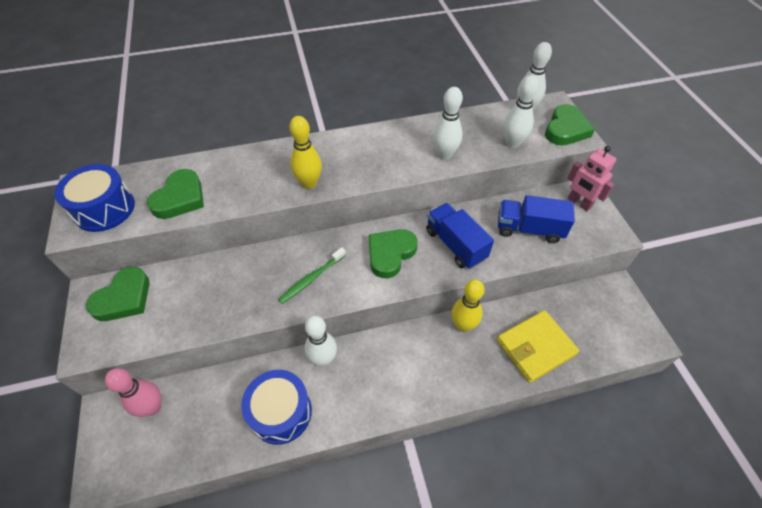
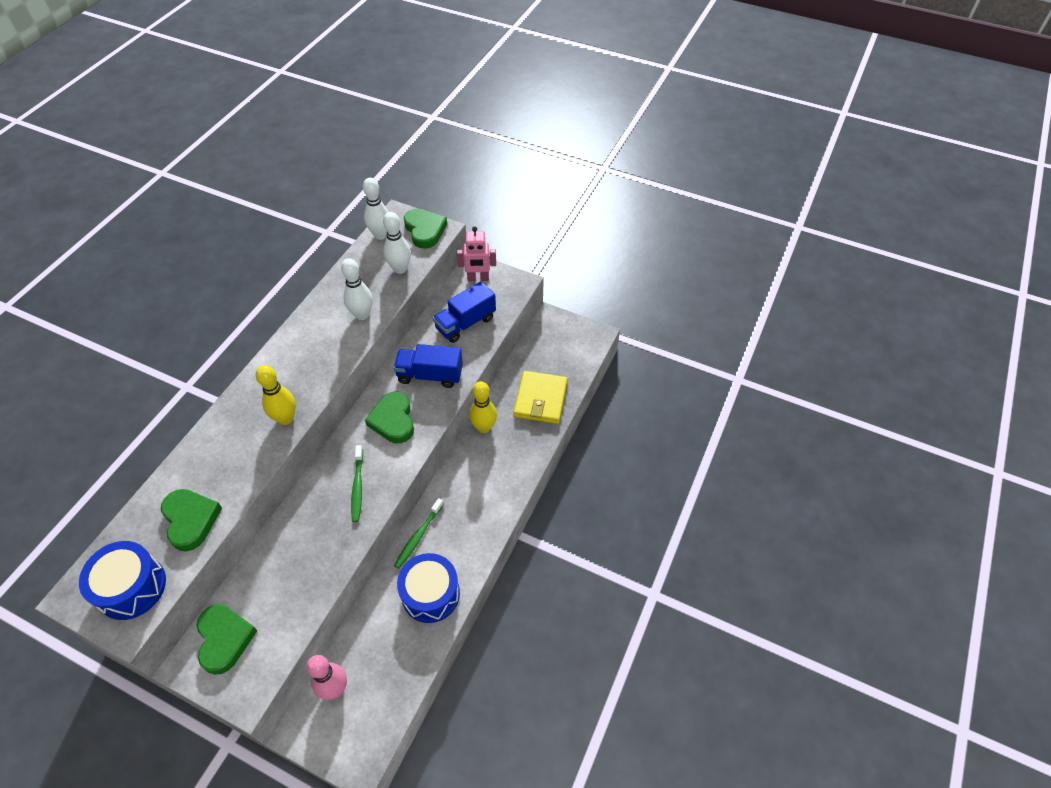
camera: 50 degrees left, 0 degrees up
(323, 359) = (418, 536): white bowling pin -> green toothbrush

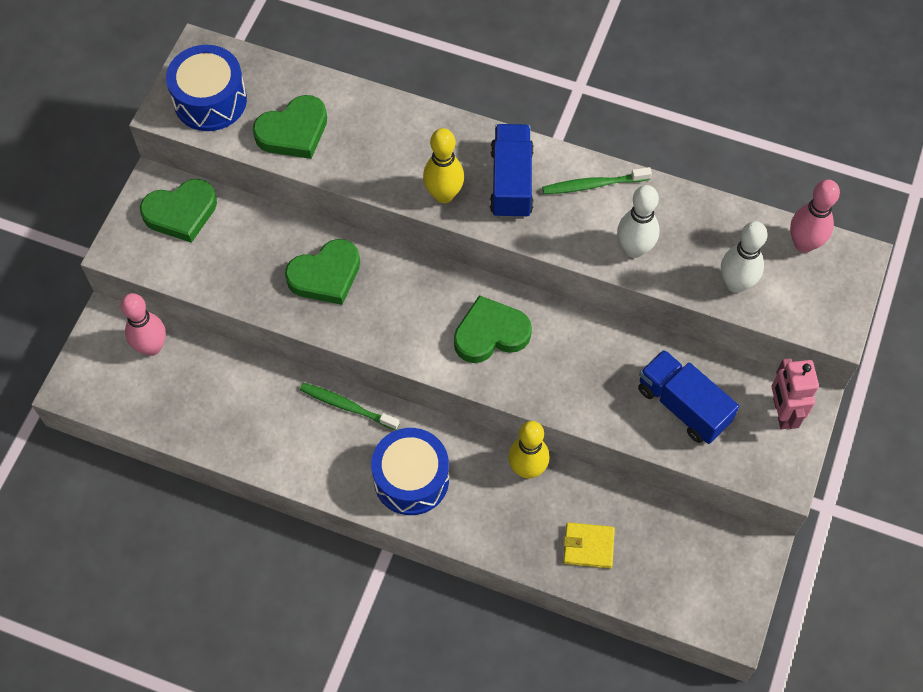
camera: 85 degrees right, 10 degrees up
(357, 487) = (382, 309): green toothbrush -> green toothbrush (593, 185)
(380, 235) = (804, 244): white bowling pin -> pink bowling pin
(425, 230) = (828, 305): green heart -> green heart (325, 275)
(430, 375) = (575, 369): blue truck -> blue truck (511, 182)
(430, 594) = (268, 433): blue drum -> blue drum (411, 479)
(540, 399) = (588, 546): yellow wallet -> yellow wallet, size x0.58

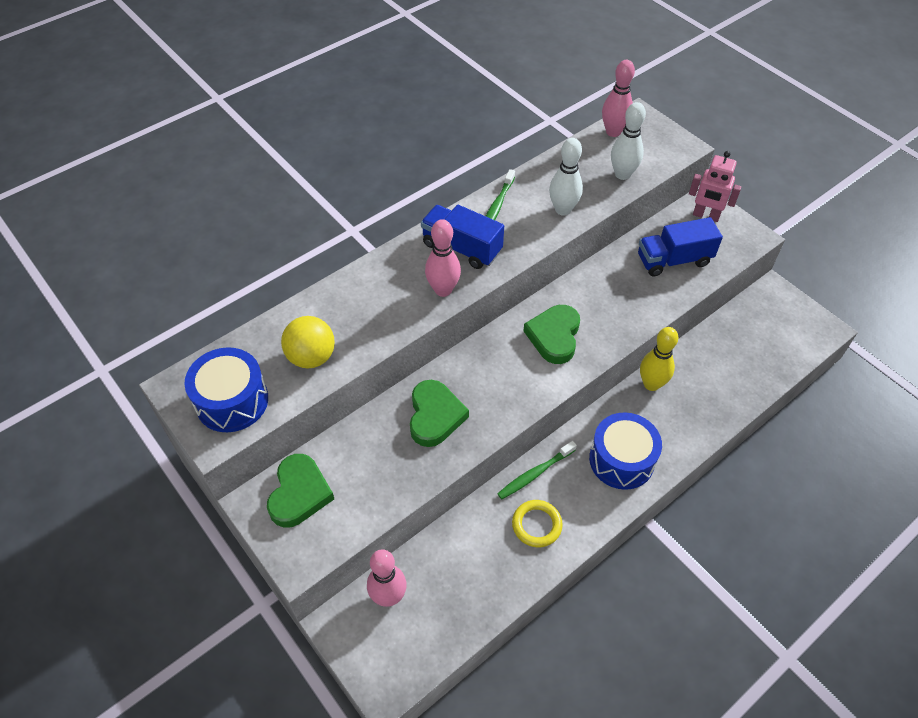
camera: 60 degrees left, 10 degrees down
(291, 434) = (536, 525): none -> yellow ring
(293, 132) = (311, 357): green heart -> yellow ball
(444, 194) = (443, 290): yellow bowling pin -> pink bowling pin
(588, 546) = (730, 377): yellow wallet -> none

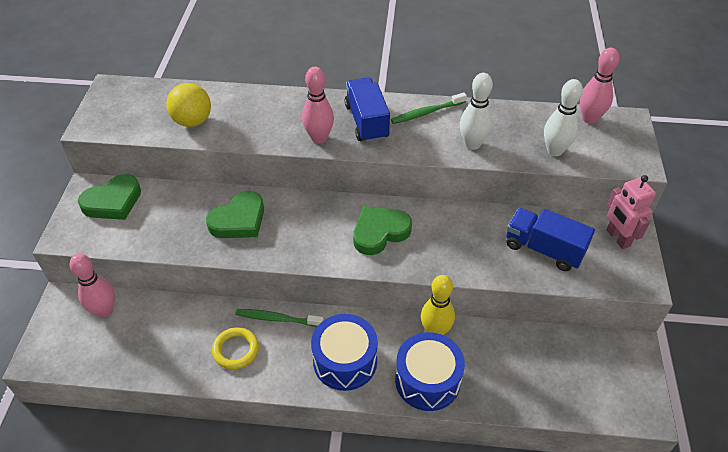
camera: 45 degrees right, 5 degrees down
(232, 401) = (123, 114): blue drum -> blue drum (427, 380)

